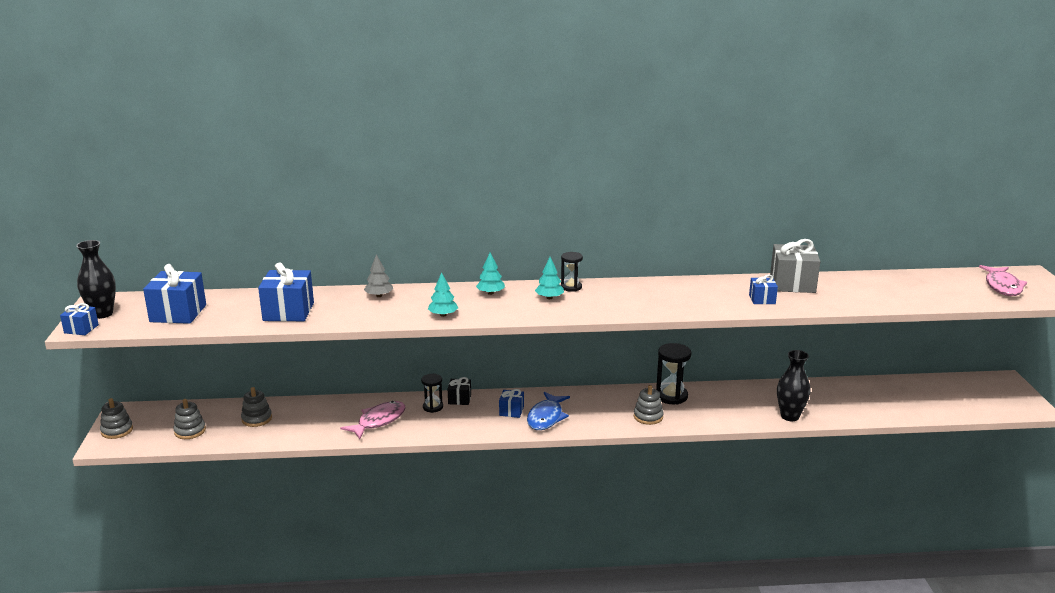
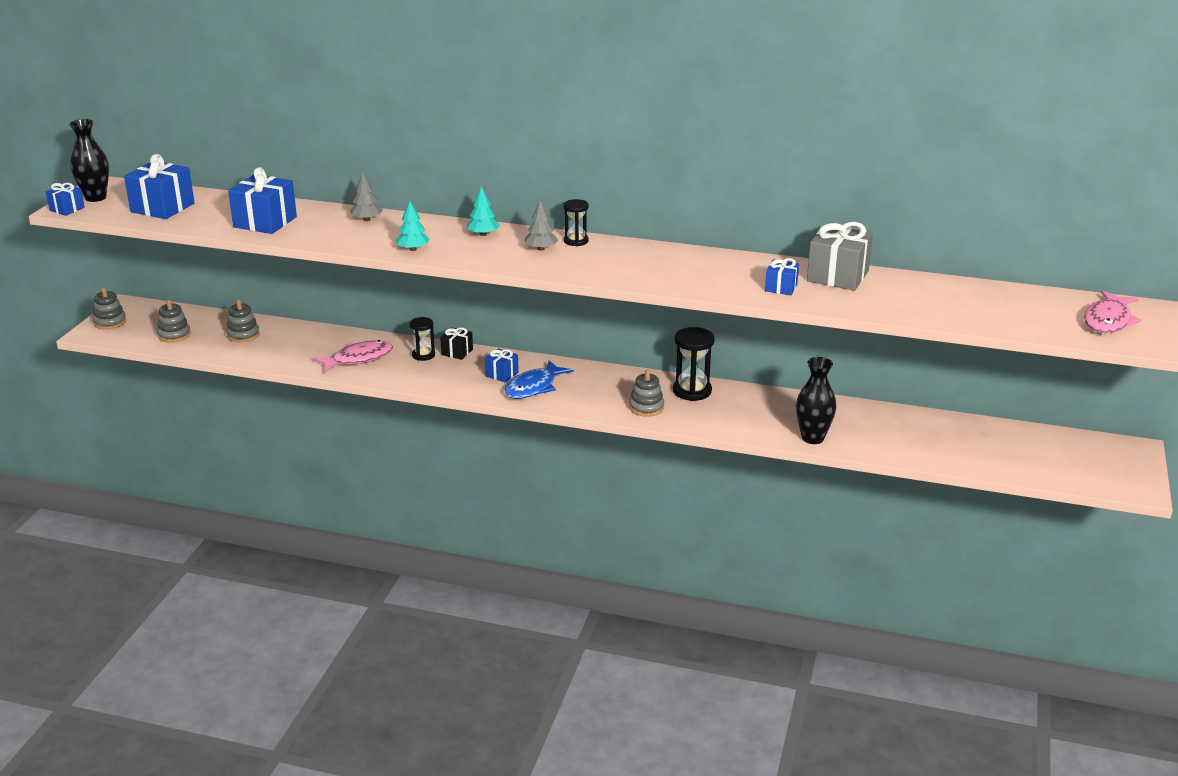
camera: 20 degrees right, 5 degrees up
(549, 298) = (541, 249): turquoise tree -> grey tree

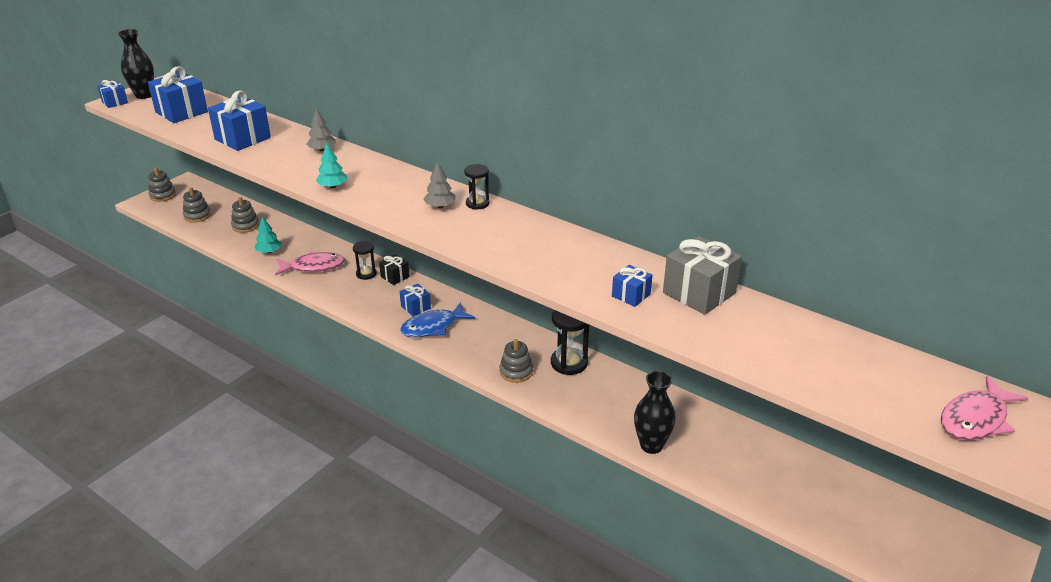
camera: 20 degrees right, 5 degrees up
(483, 234) = (403, 181): turquoise tree -> turquoise tree (269, 252)

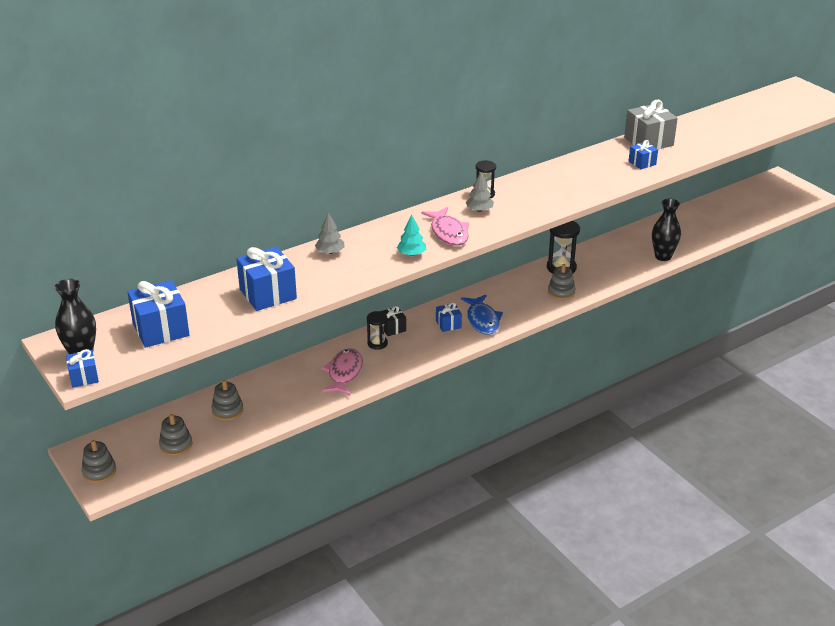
camera: 70 degrees left, 0 degrees up
(269, 252) = (295, 398): turquoise tree -> none
(976, 419) = (790, 103): pink fish -> pink fish (448, 233)

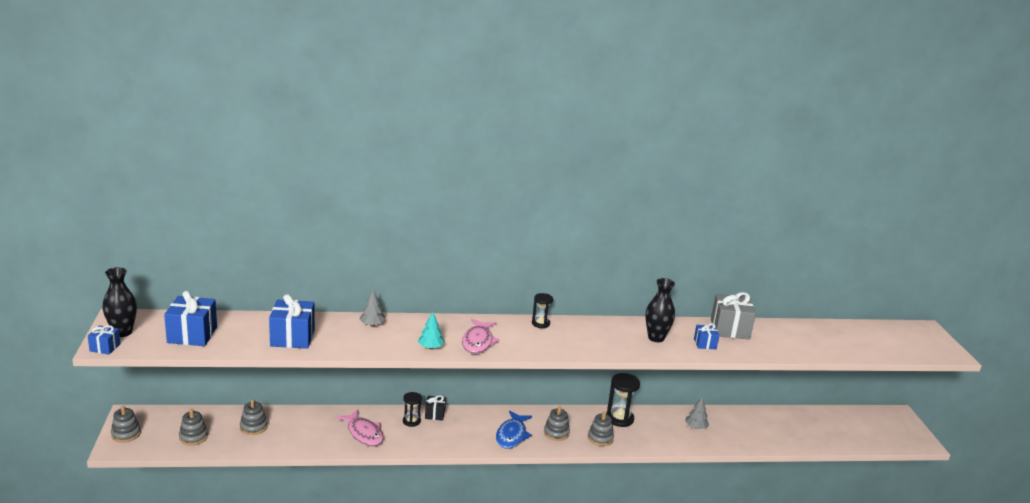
camera: 25 degrees right, 10 degrees down
(344, 373) = (364, 433): pink fish -> pink fish turned 105 degrees clockwise
(448, 324) = (481, 428): blue gift -> none
(479, 210) = (522, 334): grey tree -> grey tree (695, 427)
(519, 302) = (556, 433): none -> grey stacking toy
(663, 256) = (721, 442): black vase -> black vase (656, 338)

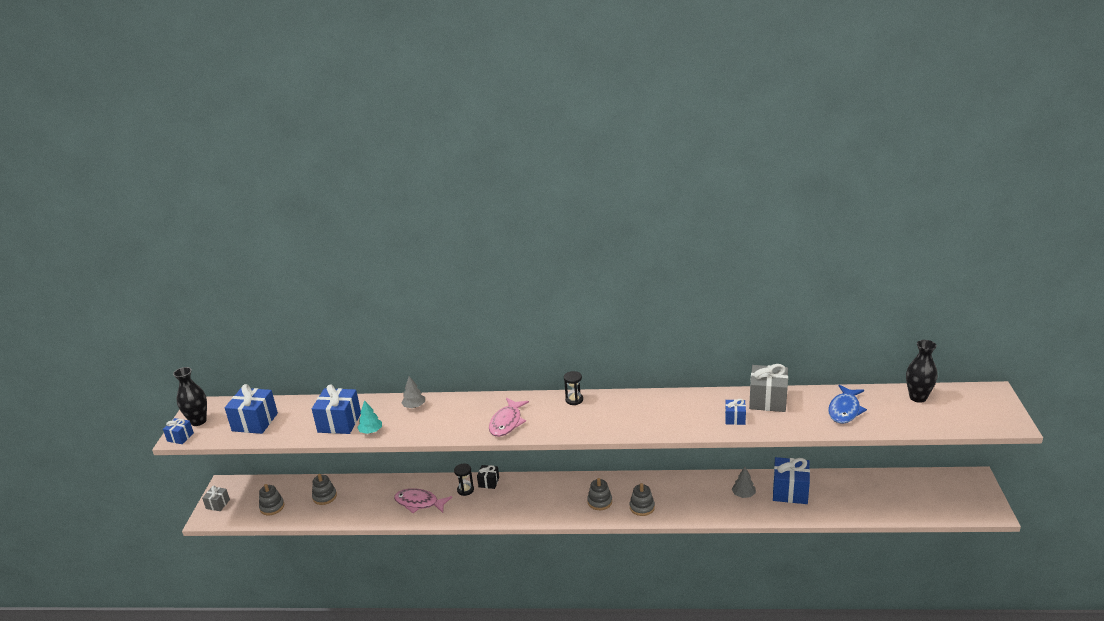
camera: 15 degrees right, 5 degrees up
(126, 434) = (218, 504): grey stacking toy -> grey gift
(364, 433) = (419, 503): pink fish -> pink fish turned 135 degrees clockwise
(431, 347) = (460, 430): turquoise tree -> turquoise tree (371, 431)
(512, 435) = (556, 504): blue fish -> blue fish (845, 410)
(619, 418) = (667, 485): black hourglass -> none
(656, 338) = (685, 413): black vase -> black vase (918, 397)
(738, 424) = (790, 491): none -> blue gift

